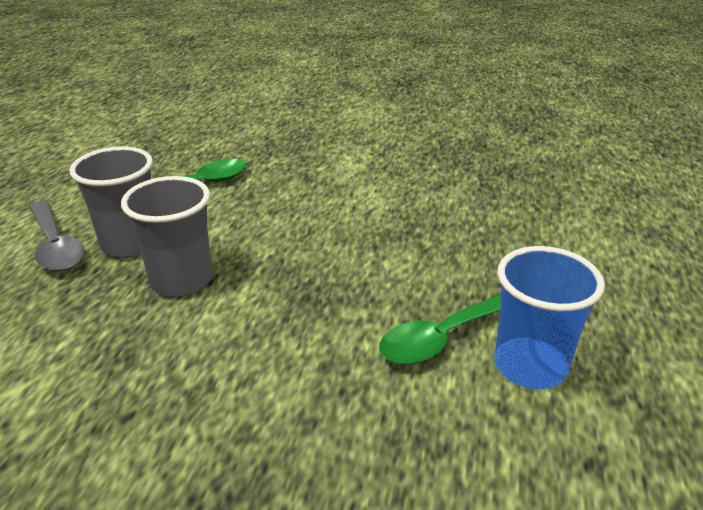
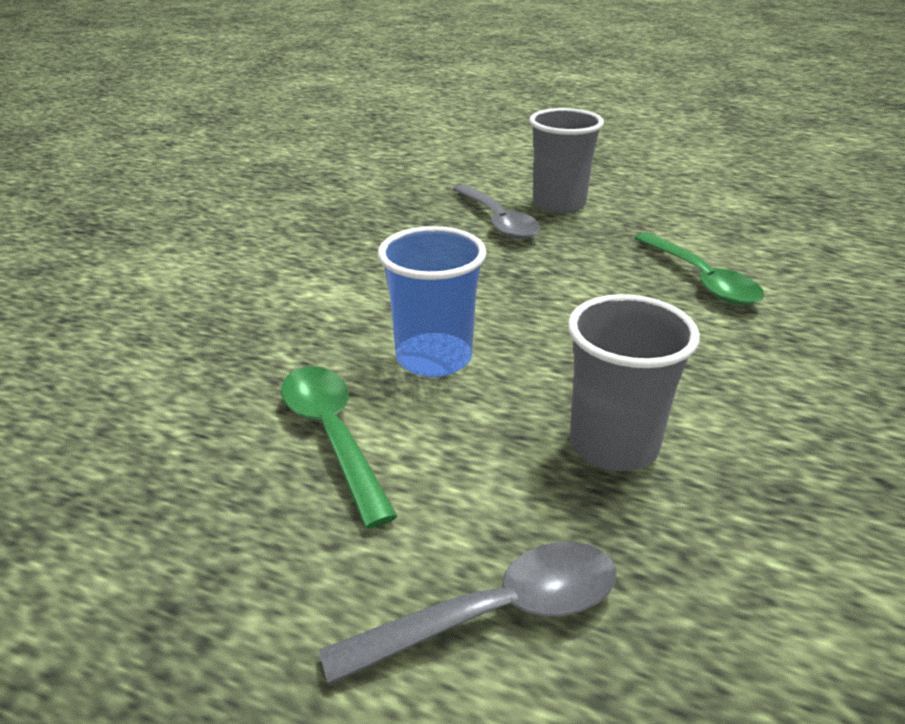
camera: 80 degrees left, 0 degrees up
(130, 244) = (508, 506): grey cup -> grey cup (559, 204)
(509, 215) = (498, 221): none -> grey spoon
(530, 366) = (733, 251): blue cup -> blue cup (434, 358)

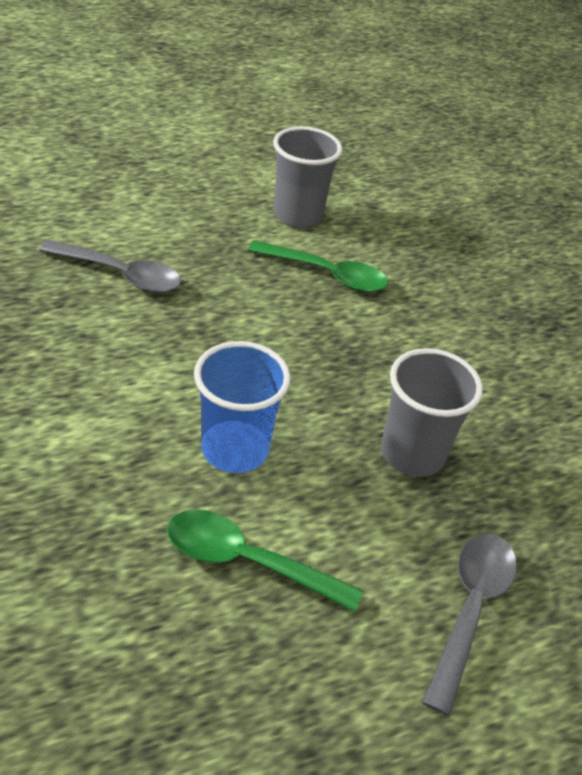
camera: 50 degrees left, 10 degrees up
(559, 204) = (148, 231): grey cup -> grey cup (298, 215)

